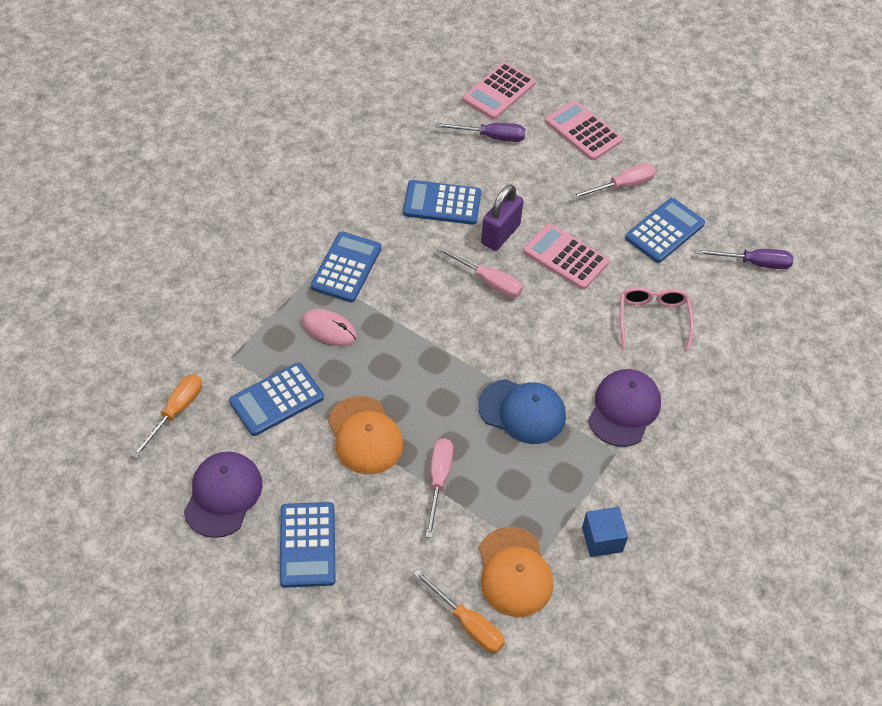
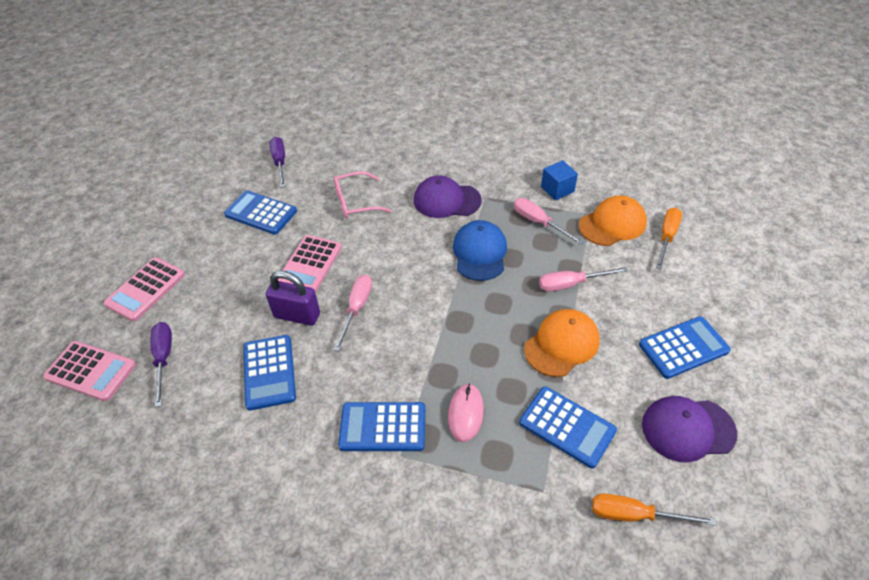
camera: 105 degrees left, 5 degrees down
(622, 186) = (214, 248): pink screwdriver -> pink screwdriver (539, 222)

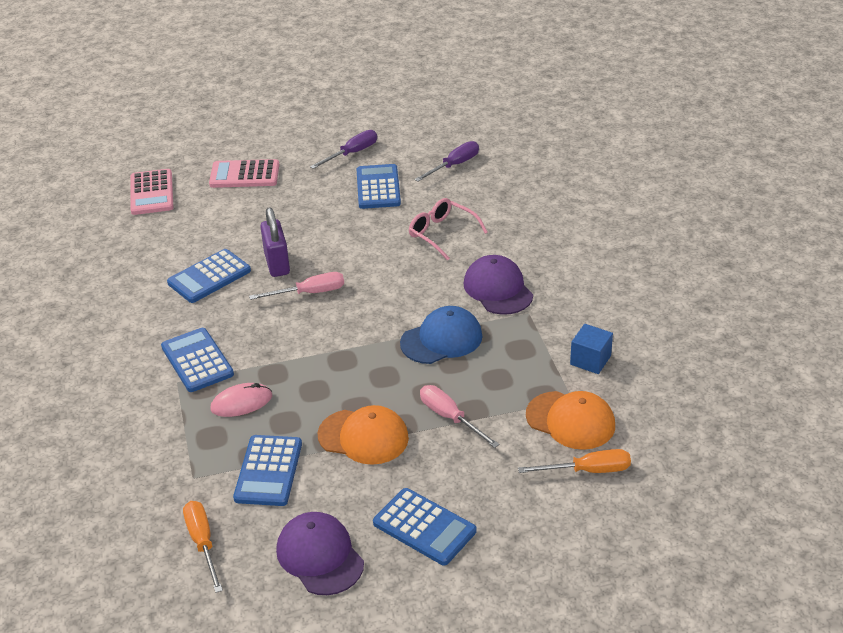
camera: 60 degrees right, 10 degrees down
(164, 358) = (186, 219): purple screwdriver -> purple screwdriver (352, 153)
(310, 265) = (339, 244): pink calculator -> none
(539, 222) = (523, 364): pink screwdriver -> none

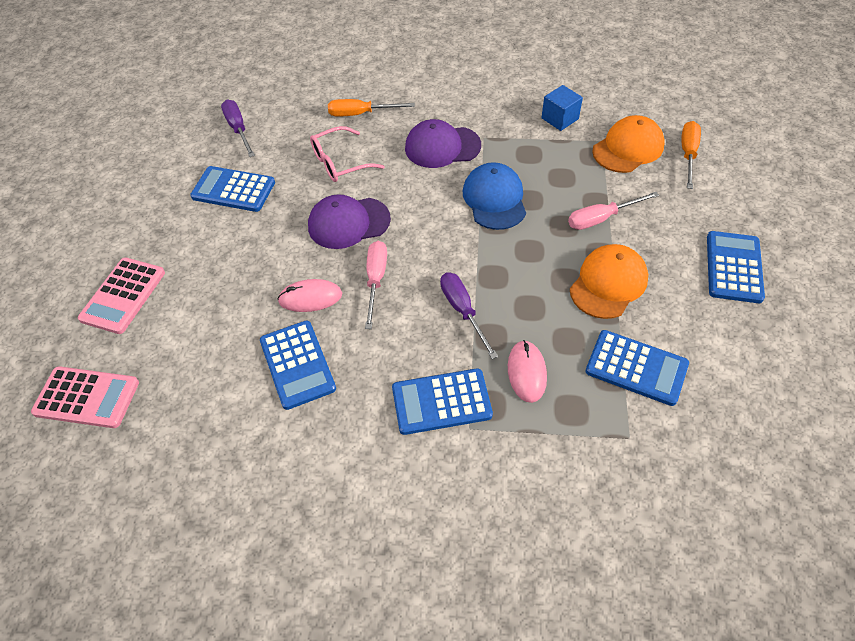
camera: 70 degrees left, 15 degrees up
(203, 543) = (727, 444): orange screwdriver -> orange screwdriver (361, 114)
(277, 264) = (310, 298): purple padlock -> pink mouse
(319, 556) = (758, 349): purple cap -> purple cap (348, 223)
(352, 153) = (157, 196): purple screwdriver -> purple screwdriver (463, 311)
(424, 527) = (734, 267): blue calculator -> blue calculator turned 45 degrees counterclockwise

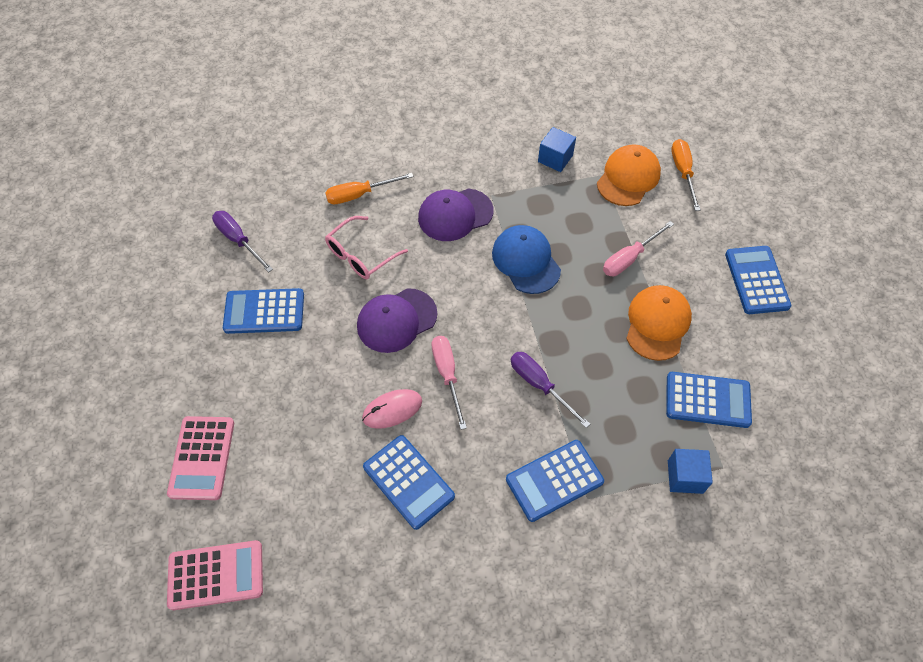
camera: 20 degrees left, 5 degrees up
(526, 372) = (617, 430): pink mouse -> none
(583, 435) = (685, 477): none -> blue cube

